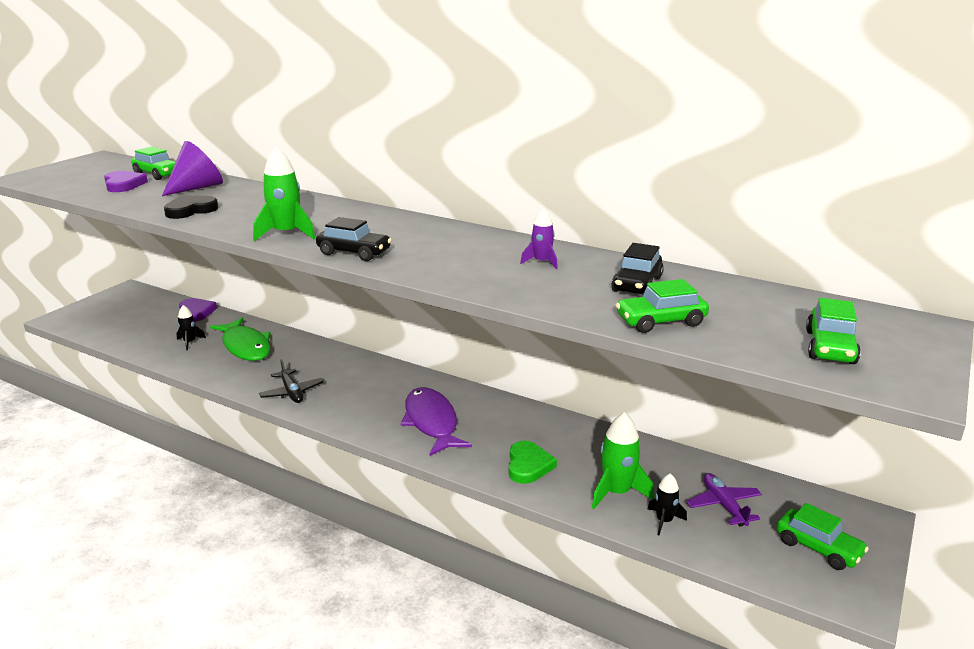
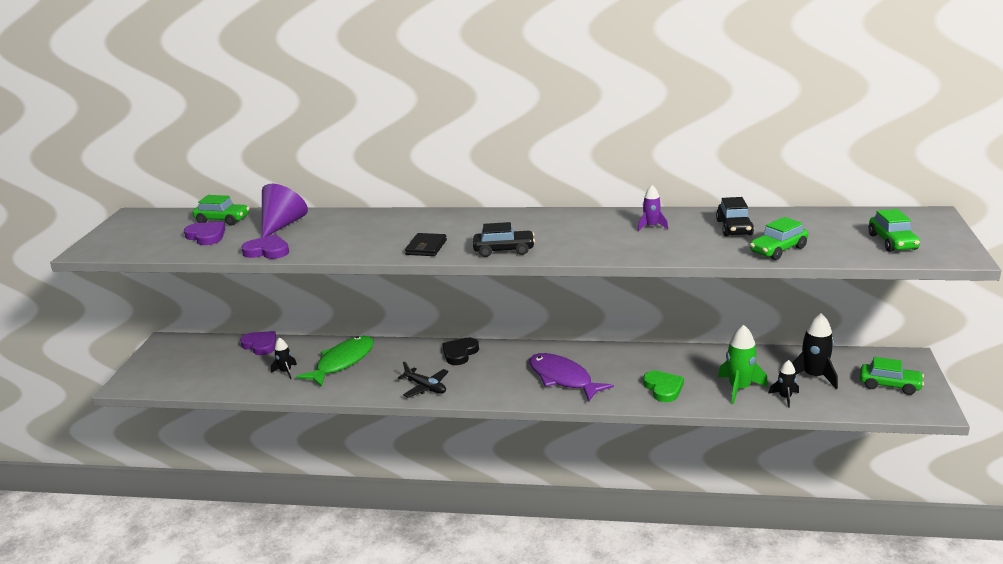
camera: 20 degrees left, 0 degrees up
(149, 207) = (267, 251): none -> purple heart
(190, 210) = (311, 246): black heart -> black heart (460, 353)
(245, 346) = (342, 362): green fish -> green fish turned 90 degrees counterclockwise
(286, 233) = (426, 247): green rocket -> black wallet
(724, 505) = (814, 376): purple plane -> black rocket

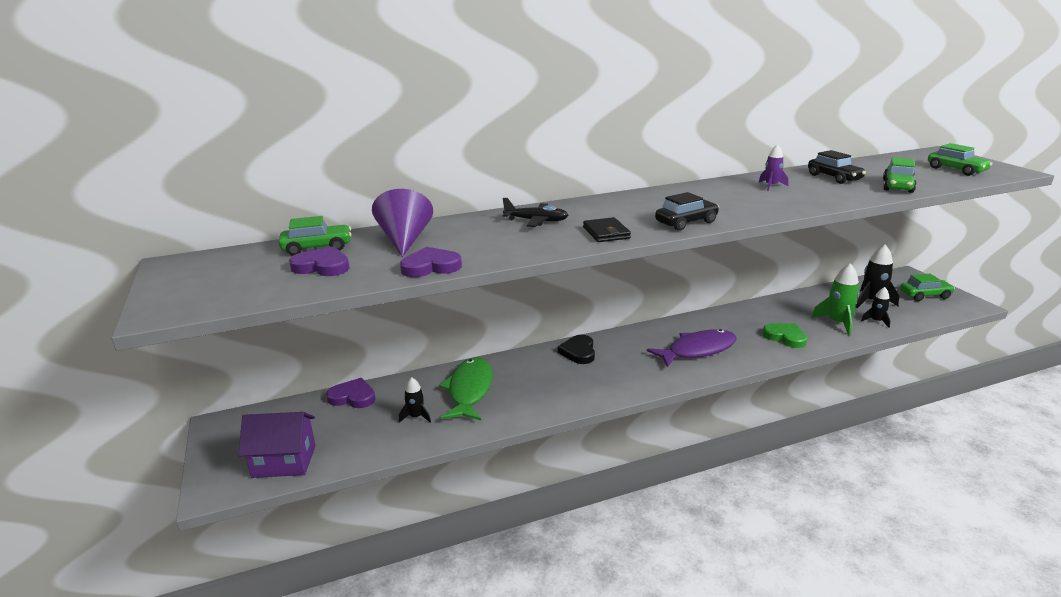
camera: 30 degrees left, 0 degrees up
(178, 378) = (284, 461): none -> purple house
(426, 387) = (586, 391): black plane -> black plane (536, 221)
(563, 378) = (697, 350): purple fish -> purple fish turned 135 degrees clockwise

